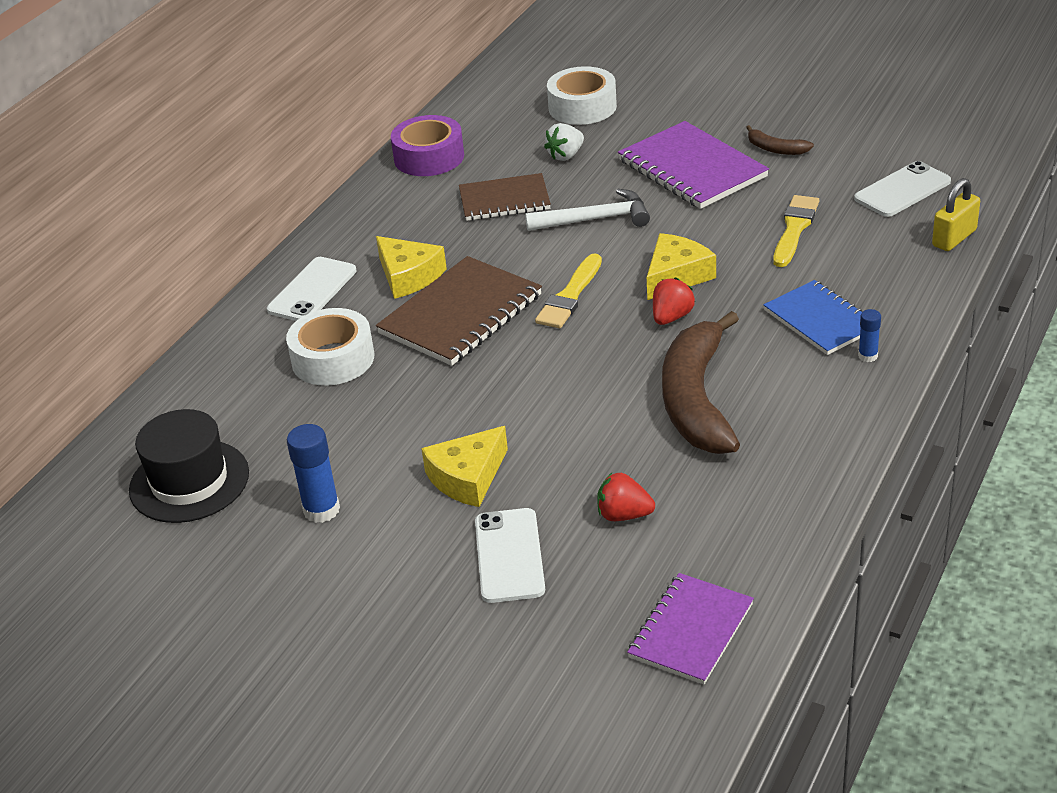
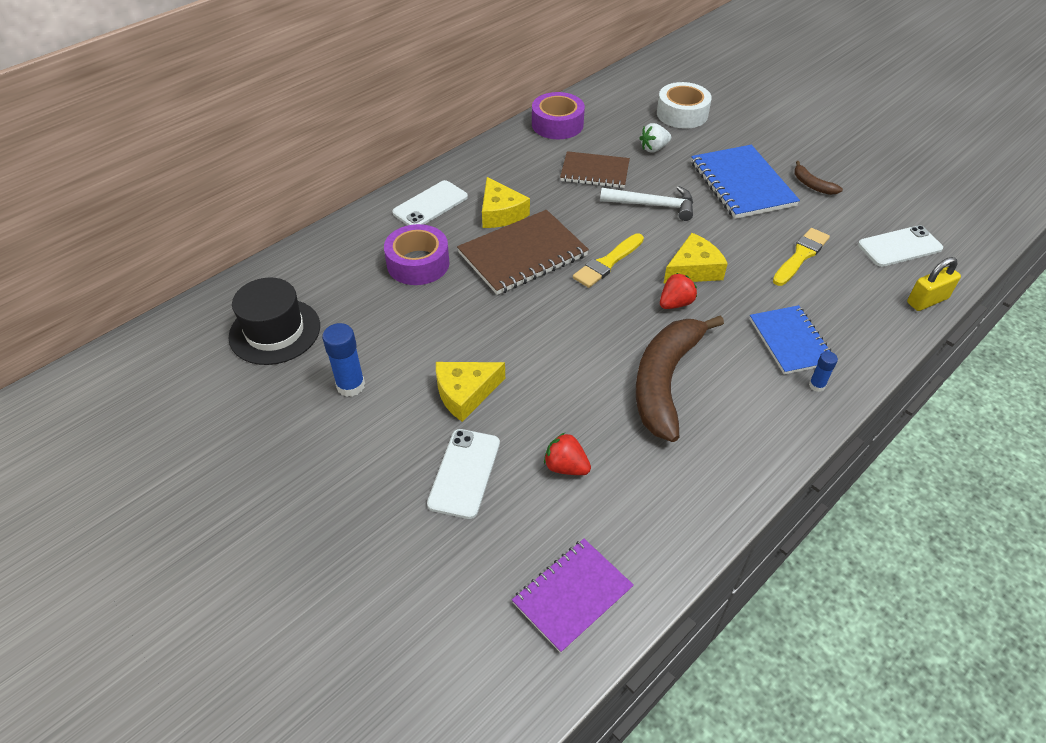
camera: 15 degrees right, 10 degrees up
(333, 359) = (418, 263): white tape -> purple tape
(692, 169) = (742, 184): purple notebook -> blue notebook

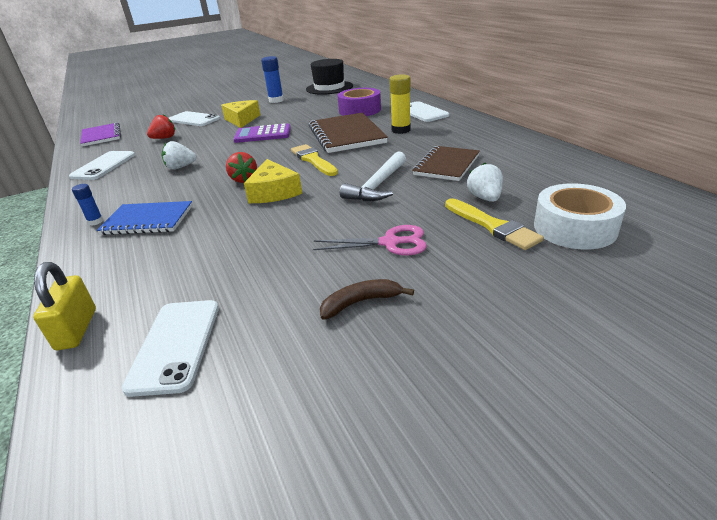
camera: 110 degrees right, 15 degrees down
(500, 213) = (401, 130): yellow cheese -> yellow glue stick
(531, 339) = (263, 134): none -> purple calculator
(557, 124) = (541, 155): purple tape -> none
(665, 381) = (180, 167): brown banana -> white strawberry
(691, 485) = (103, 166): none -> white phone
(742, 184) = (390, 243): blue notebook -> pink scissors
(801, 256) = (237, 253): yellow brush -> yellow brush (492, 226)

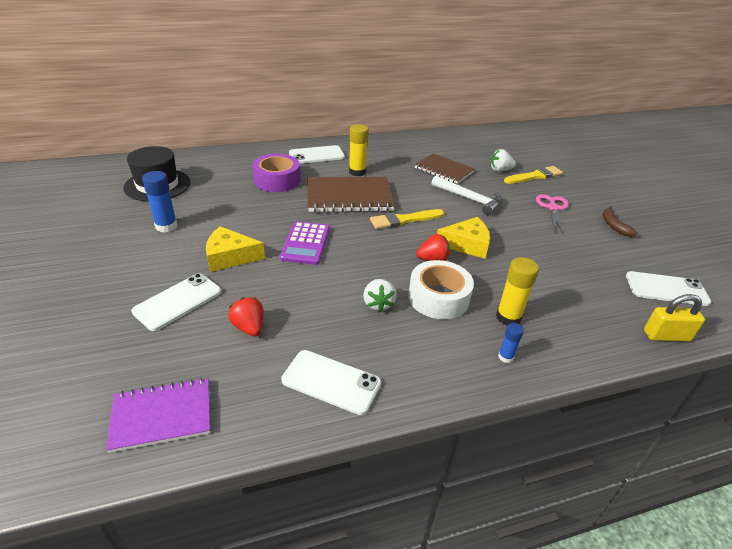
camera: 85 degrees left, 5 degrees up
(148, 220) = (508, 317): blue notebook -> yellow glue stick
(574, 228) = (539, 158): white tape -> white tape (438, 298)

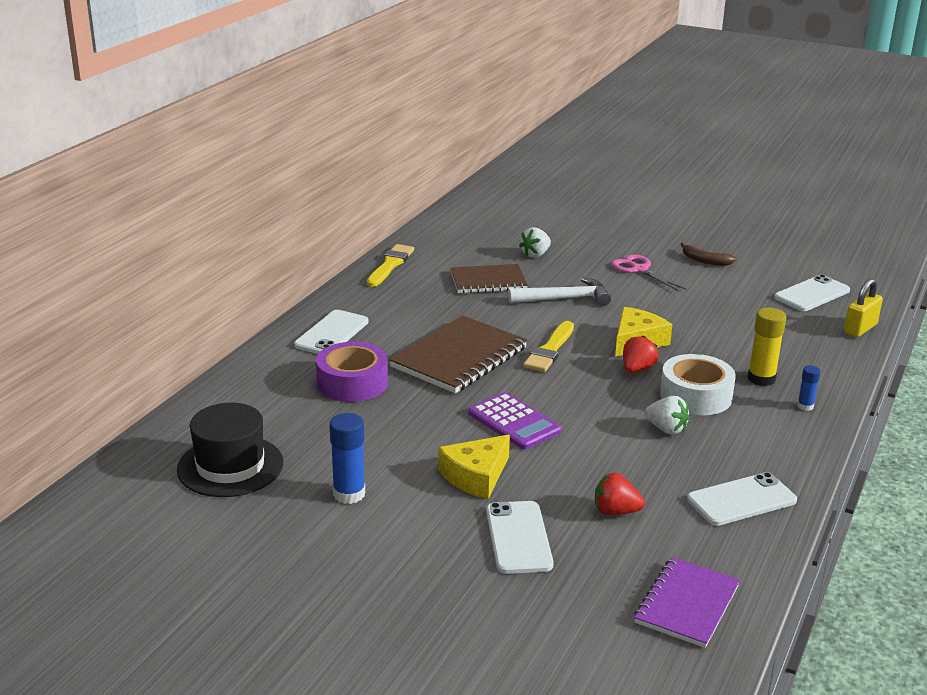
camera: 45 degrees left, 10 degrees down
(357, 172) = (413, 328): yellow glue stick -> none
(535, 176) = (574, 245): yellow brush -> yellow brush (390, 265)

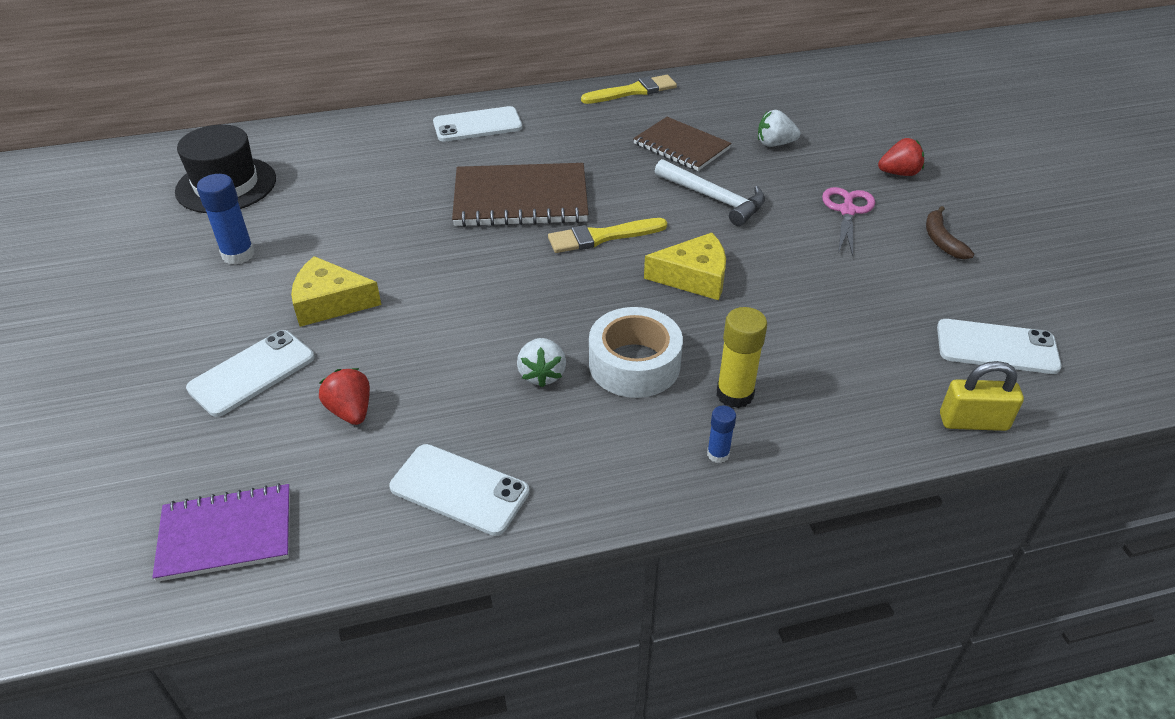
camera: 50 degrees right, 15 degrees up
(352, 383) = (410, 172): purple tape -> none
(514, 422) = (445, 279): purple calculator -> none
(637, 370) = (636, 303): red strawberry -> red strawberry (899, 173)

